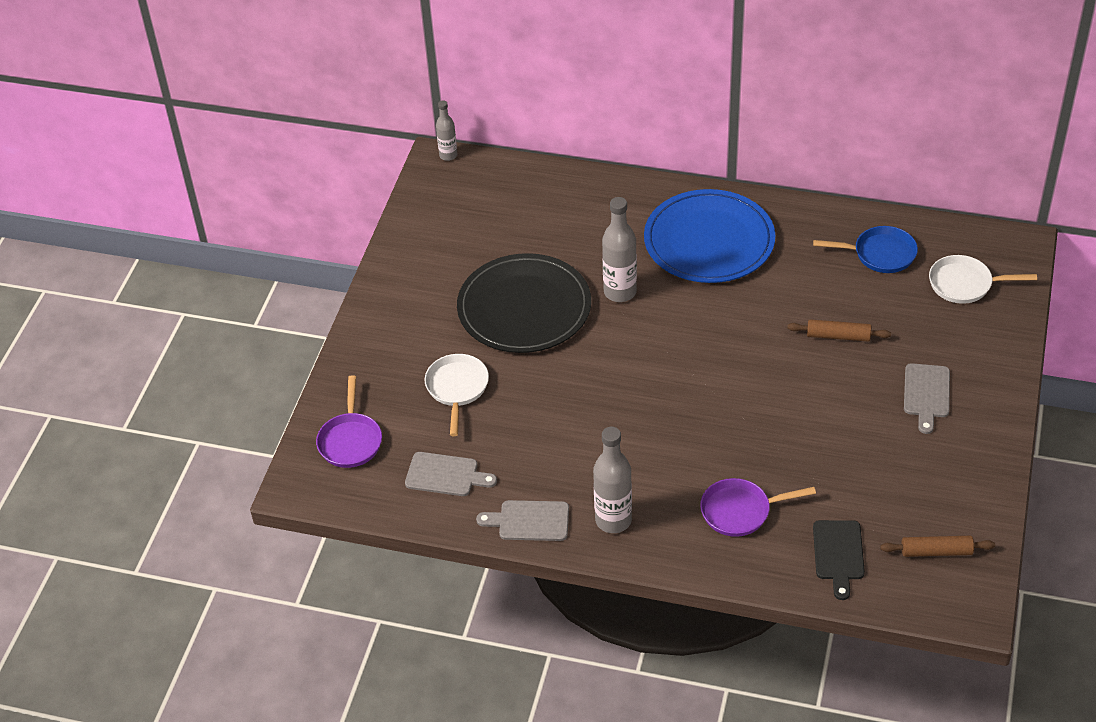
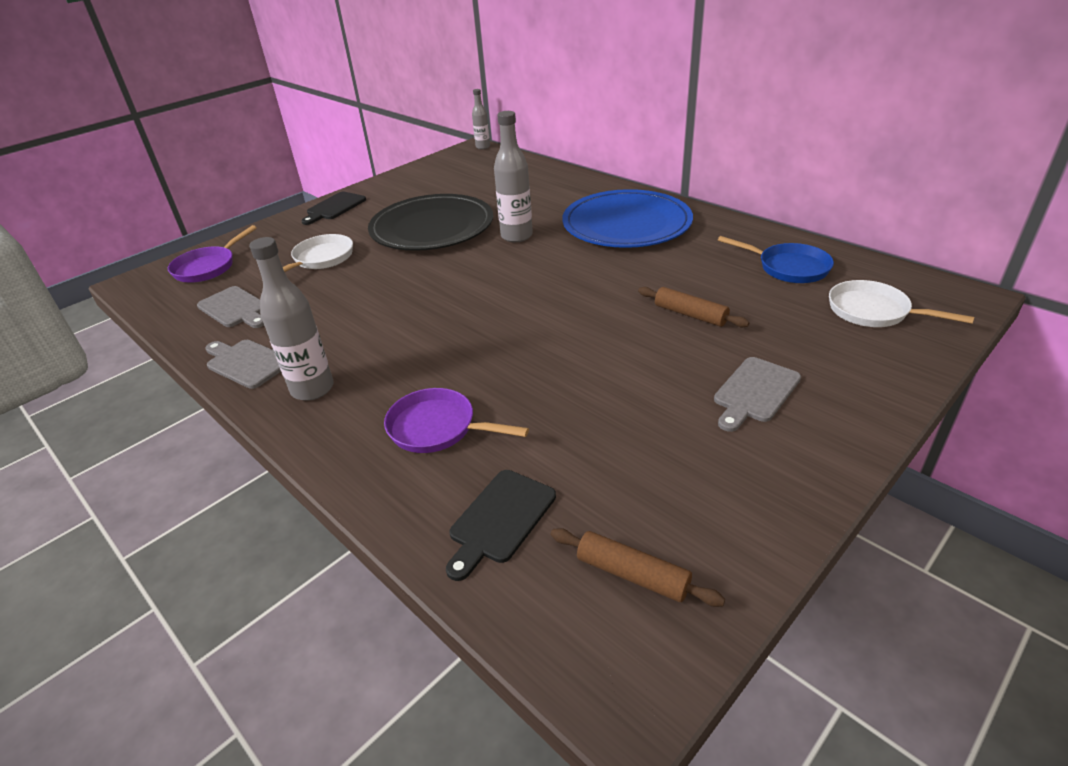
camera: 30 degrees right, 10 degrees down
(383, 313) = (334, 207): none -> black cutting board

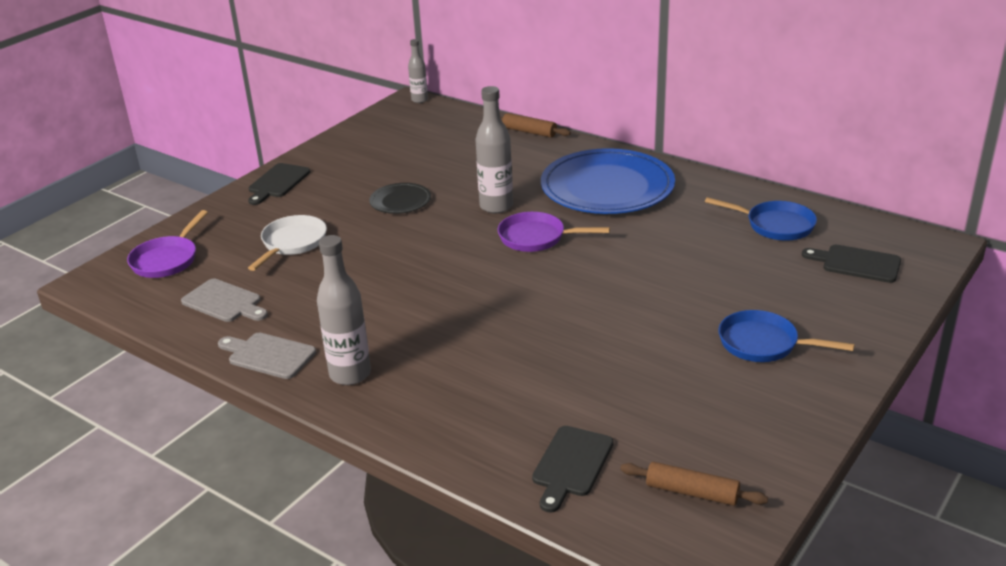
camera: 10 degrees left, 5 degrees down
(432, 227) = (400, 201): black plate -> black plate, size x0.46
(437, 428) = (487, 398): purple pan -> purple pan (536, 238)
(690, 315) = (692, 277): brown rolling pin -> brown rolling pin (529, 132)
(755, 392) = (763, 344): grey cutting board -> blue pan
(873, 311) = (857, 263): white pan -> black cutting board

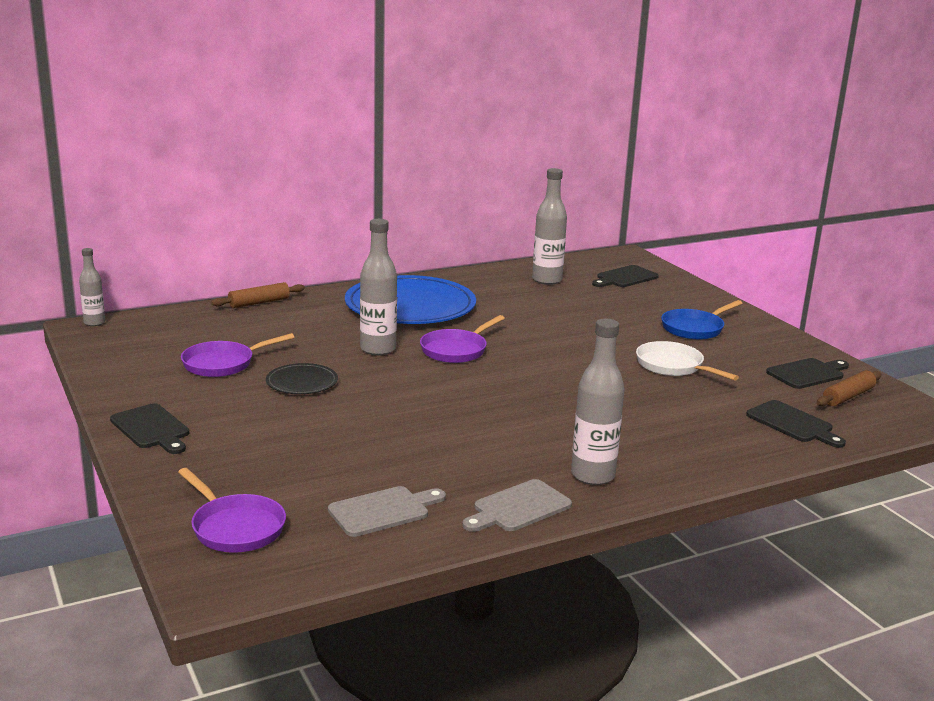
camera: 65 degrees left, 10 degrees down
(292, 243) = (307, 450): white pan -> white pan (673, 366)
(401, 164) = (223, 364): none -> purple pan
(727, 449) = (807, 373): none -> black cutting board
(775, 225) = (547, 280): blue pan -> grey bottle

